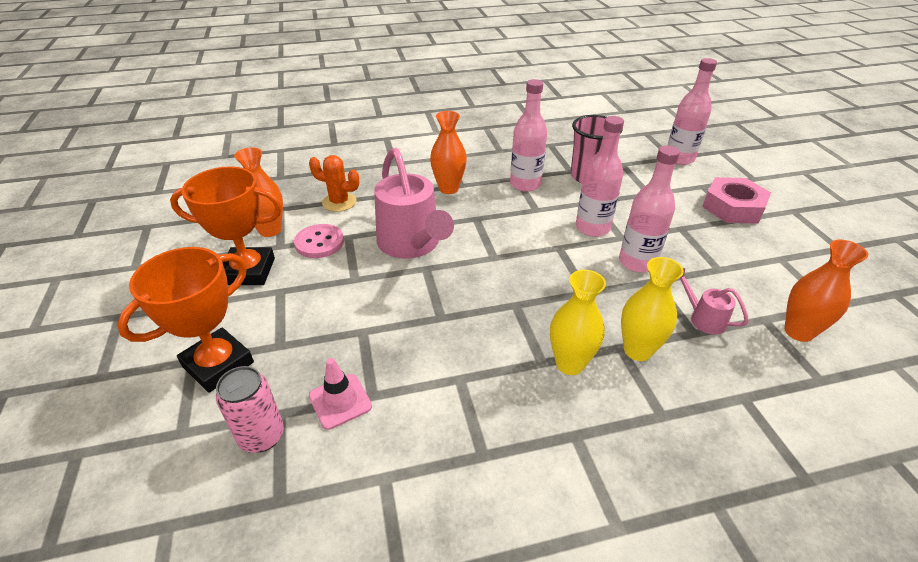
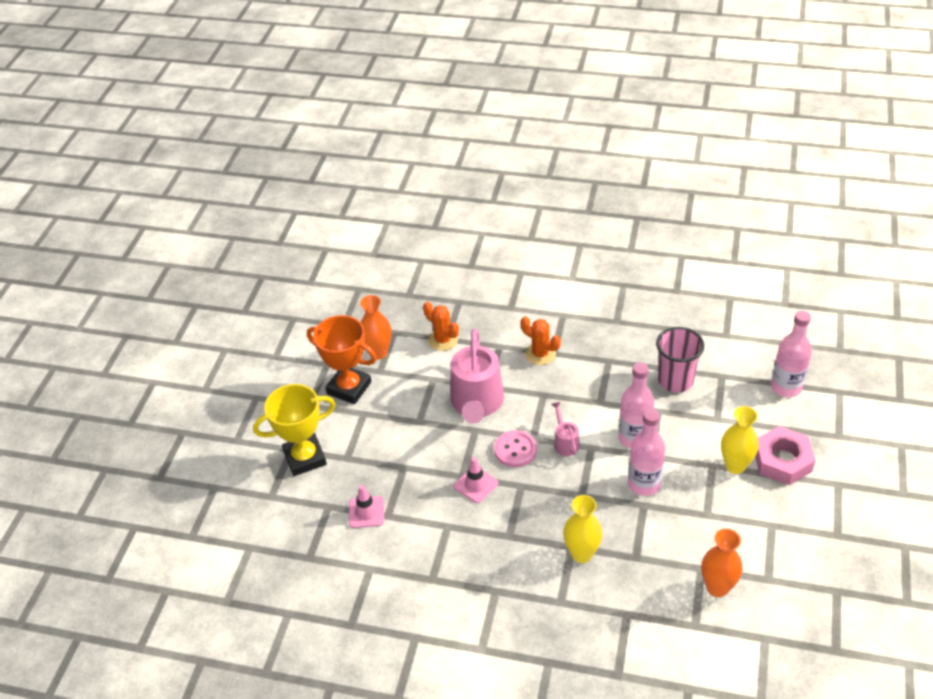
camera: 30 degrees right, 5 degrees up
(218, 364) = (305, 458): orange trophy -> yellow trophy
(262, 436) = (313, 516): pink can -> none
(319, 242) = (409, 378): pink button -> pink button (515, 450)
(448, 188) = (540, 354): orange vase -> orange cactus
(464, 320) = (476, 485): none -> pink traffic cone
(525, 184) = (611, 371): pink bottle -> none
(569, 364) = (526, 544): yellow vase -> yellow vase (735, 465)
(702, 318) = (652, 549): pink watering can -> pink watering can (565, 442)

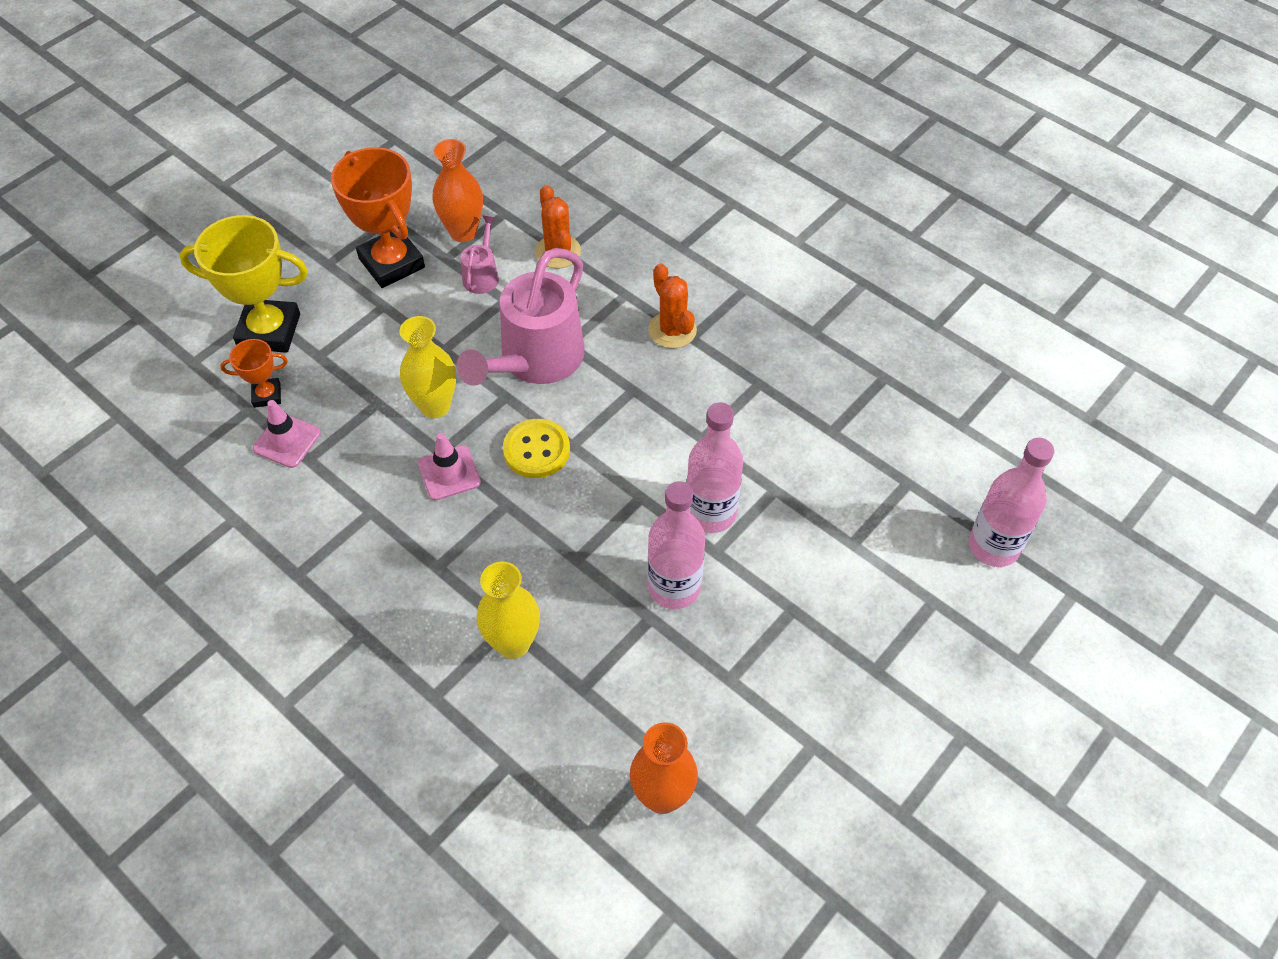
camera: 25 degrees right, 10 degrees up
(333, 493) = (267, 395): none -> orange trophy
(515, 450) = (536, 450): pink button -> yellow button
(565, 442) = (611, 471): pink watering can -> pink watering can (482, 275)
(675, 380) = (833, 457): pink cup -> none
(735, 465) = (826, 627): yellow vase -> yellow vase (435, 406)
(782, 460) = (903, 655): pink nut -> none

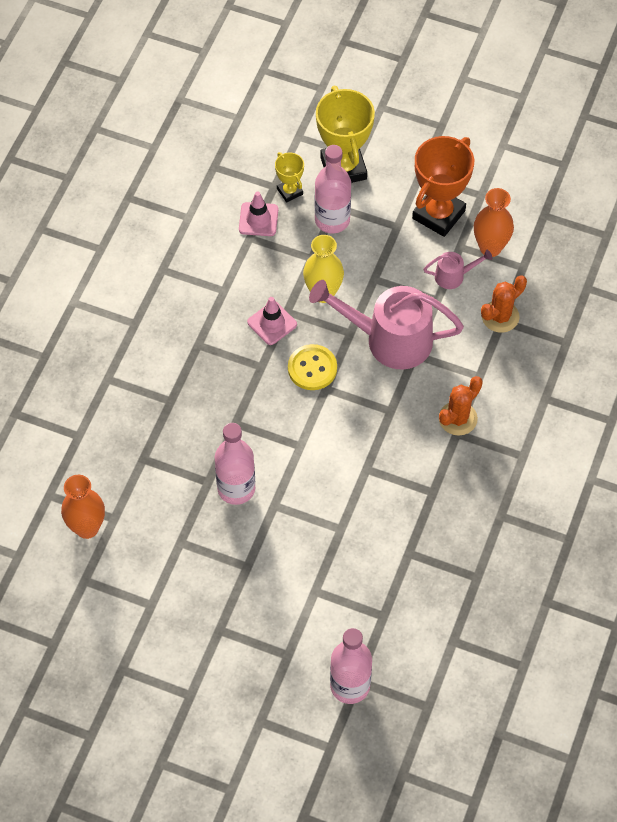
camera: 70 degrees right, 5 degrees up
(267, 395) = (290, 191): orange trophy -> yellow trophy
(513, 643) = (159, 409): yellow vase -> none
(711, 513) = (304, 493): pink bottle -> pink bottle (332, 220)

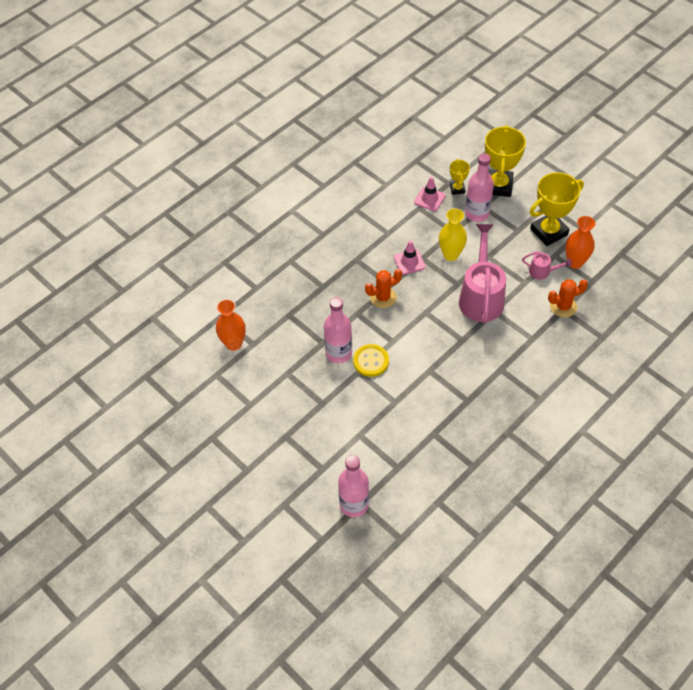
camera: 25 degrees right, 5 degrees down
(312, 368) = (422, 297): yellow button -> yellow button (371, 361)
(388, 339) = (481, 296): pink watering can -> pink watering can turned 60 degrees clockwise
(438, 214) = (549, 232): orange trophy -> yellow trophy
(458, 418) = (505, 360): orange cactus -> orange cactus (383, 297)

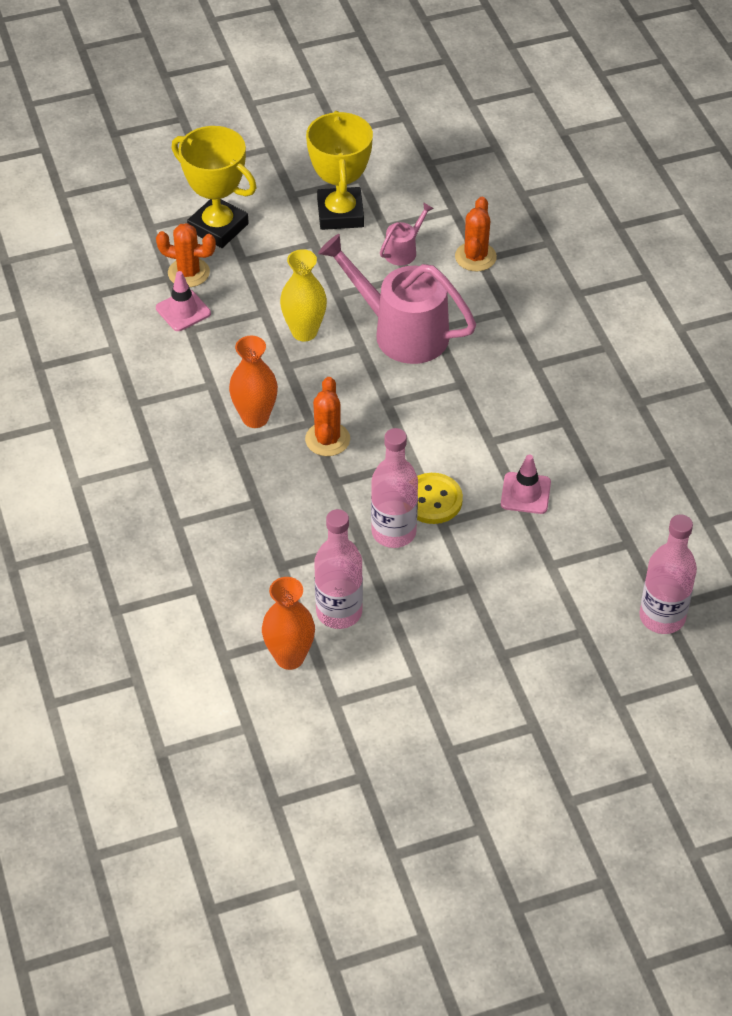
camera: 65 degrees left, 5 degrees down
(409, 262) = (284, 383): pink traffic cone -> pink traffic cone (525, 493)
(457, 189) = (188, 273): yellow trophy -> orange cactus
(477, 214) = (251, 272): pink bottle -> pink bottle (339, 612)
(575, 262) = (411, 212): orange vase -> orange vase (255, 418)

